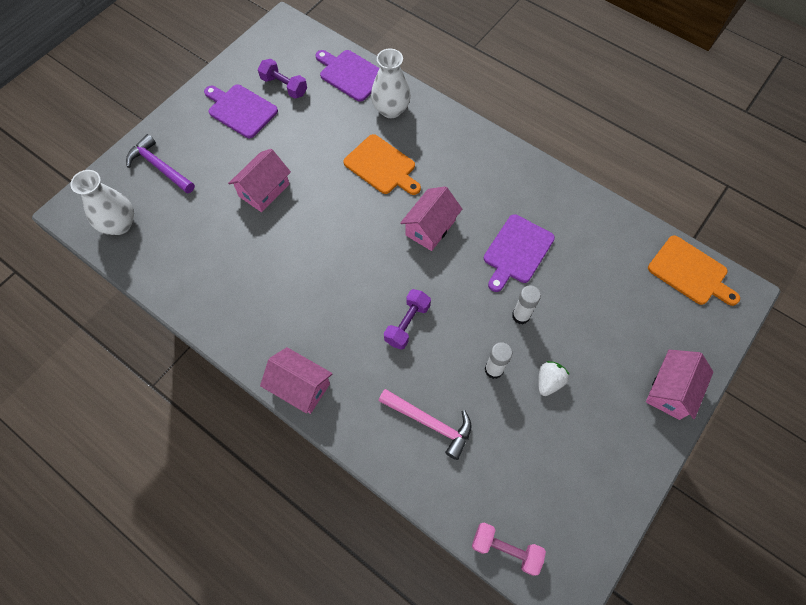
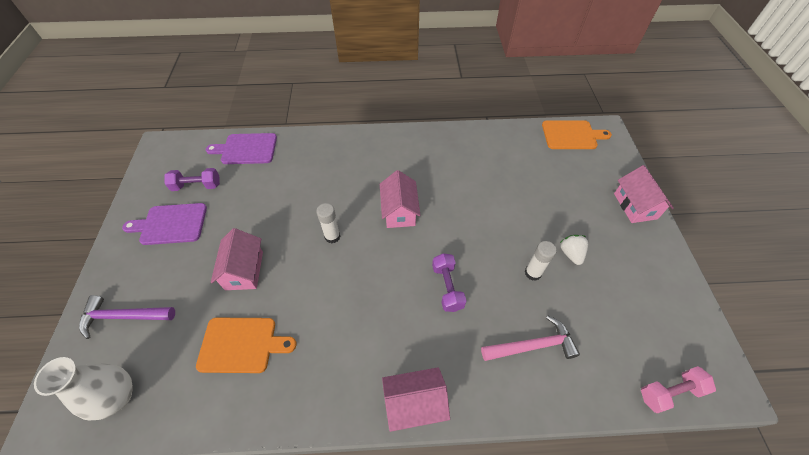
camera: 40 degrees left, 10 degrees down
(382, 166) = (326, 194): orange cutting board -> orange cutting board (241, 345)
(391, 110) = (298, 154): white vase -> none
(517, 251) = (469, 188): purple cutting board -> none
(521, 316) = (512, 225): white glue stick -> white glue stick (332, 236)

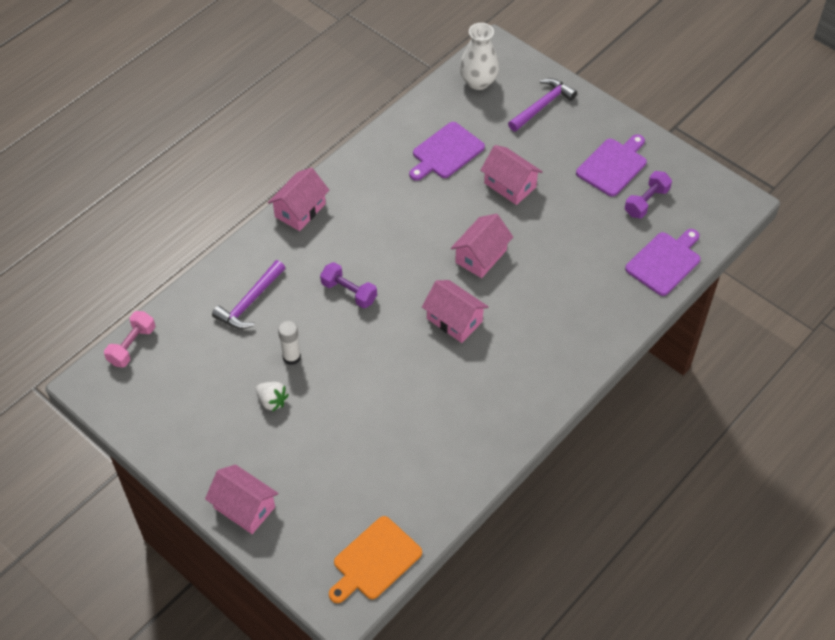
camera: 135 degrees right, 0 degrees up
(241, 345) = (446, 152): orange cutting board -> purple cutting board
(332, 236) = (481, 256): white glue stick -> pink house
(532, 345) = (250, 302): pink hammer -> purple hammer

